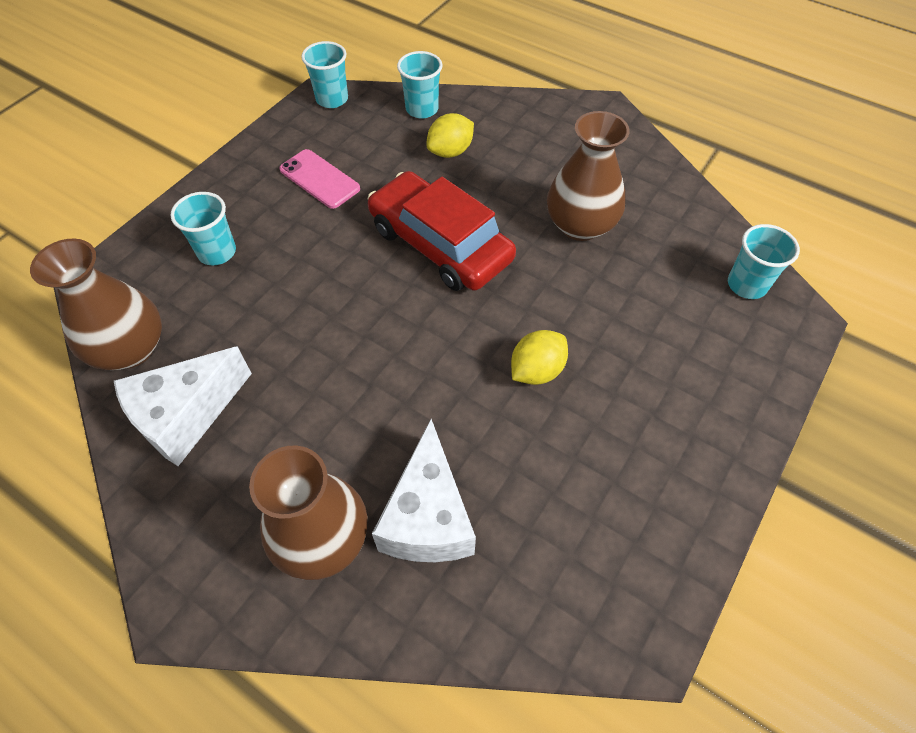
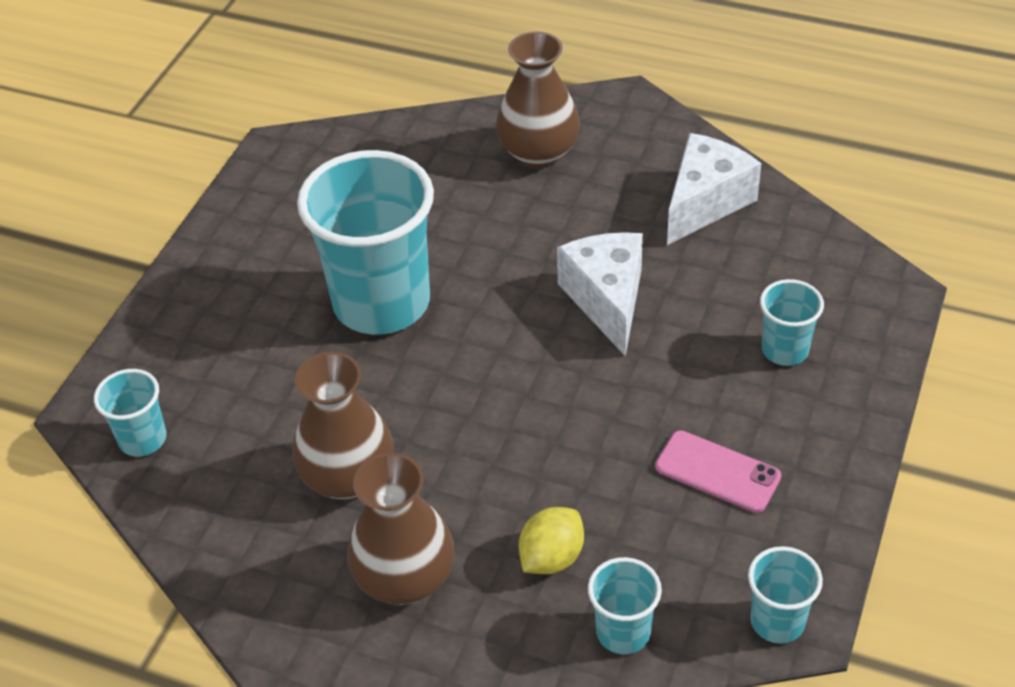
camera: 170 degrees right, 10 degrees down
(130, 348) = (802, 241): brown vase -> brown vase (405, 578)
(428, 517) = (457, 180): white cheese -> white cheese (607, 300)
(440, 244) = (522, 414): red car -> none
(536, 370) = (382, 303): yellow lemon -> turquoise cup

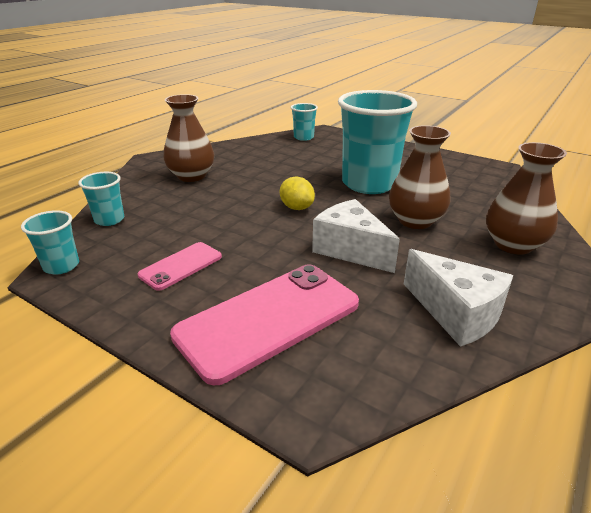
camera: 100 degrees right, 15 degrees down
(348, 477) = (257, 169): brown vase -> brown vase (415, 221)
(551, 557) = (170, 208): yellow lemon -> yellow lemon (296, 207)
(607, 300) = (350, 250): white cheese -> white cheese turned 135 degrees counterclockwise
(785, 350) = (269, 319): turquoise cup -> pink phone

